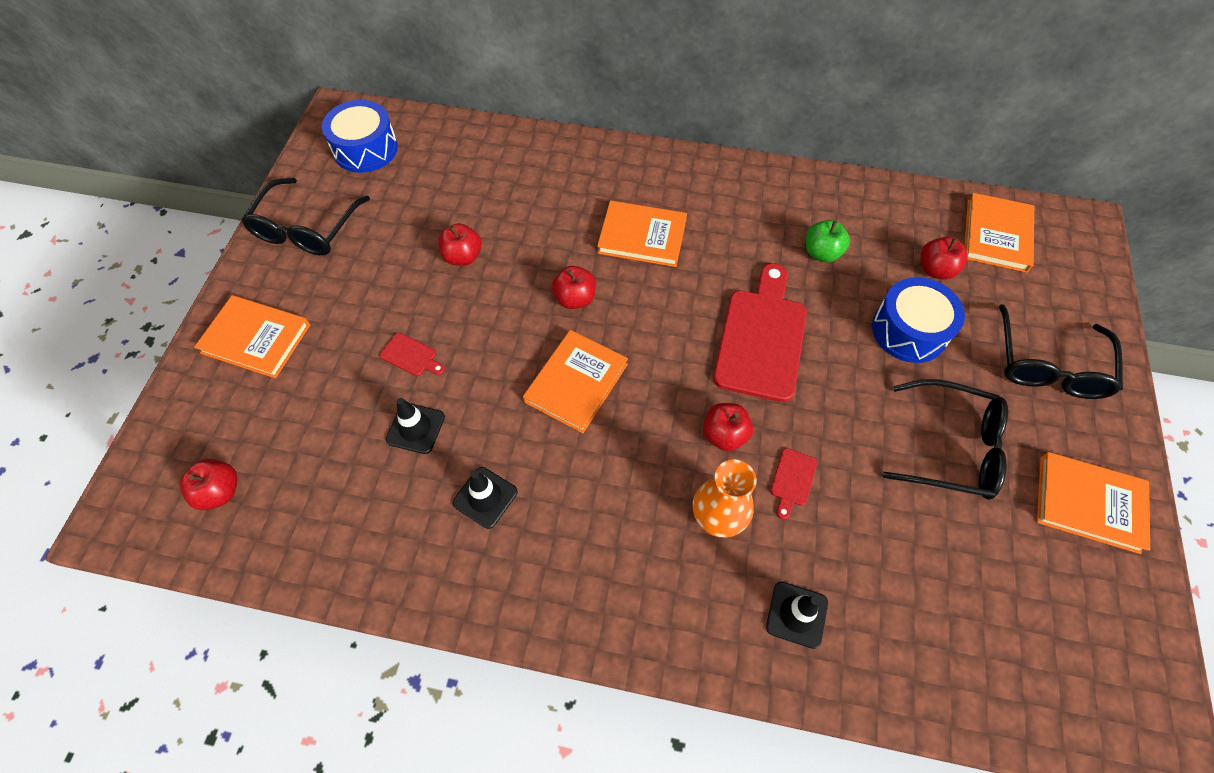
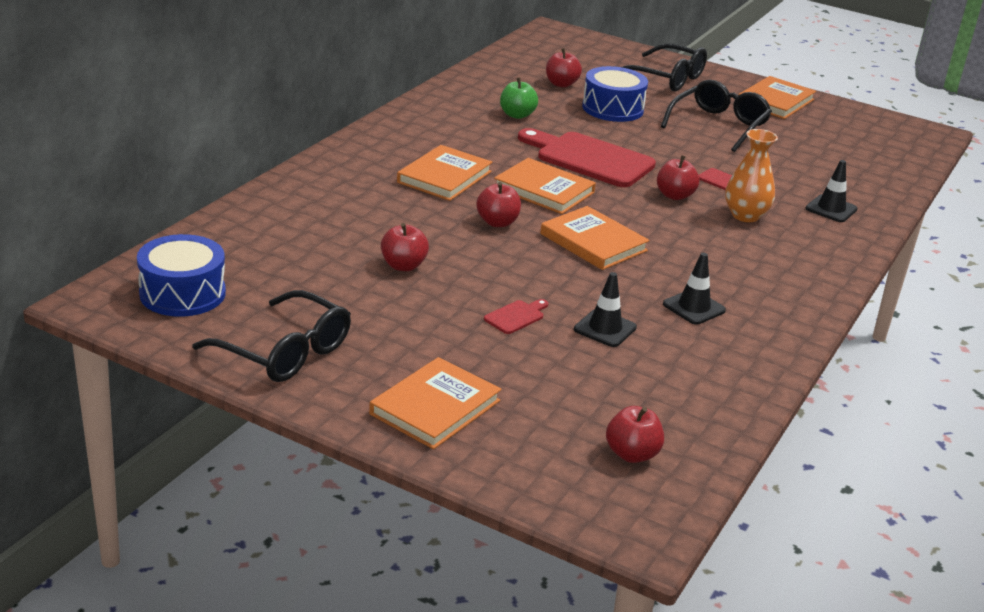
camera: 75 degrees left, 30 degrees down
(996, 235) = (542, 57): orange book -> orange book (544, 190)

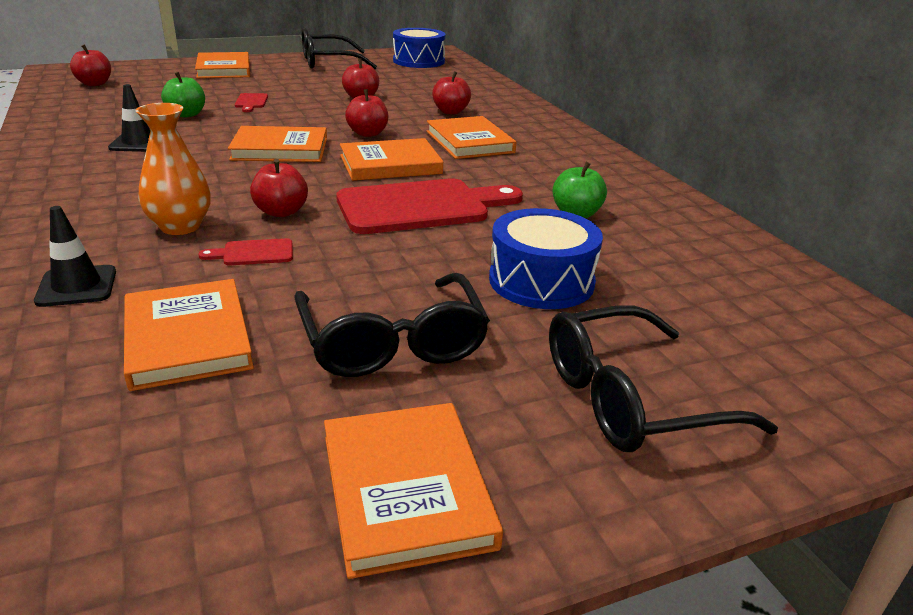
camera: 130 degrees right, 0 degrees up
(561, 84) = (662, 281): red apple -> red apple (450, 112)
(605, 328) = (187, 114): black traffic cone -> green apple
(800, 165) = (187, 338): none -> orange book

